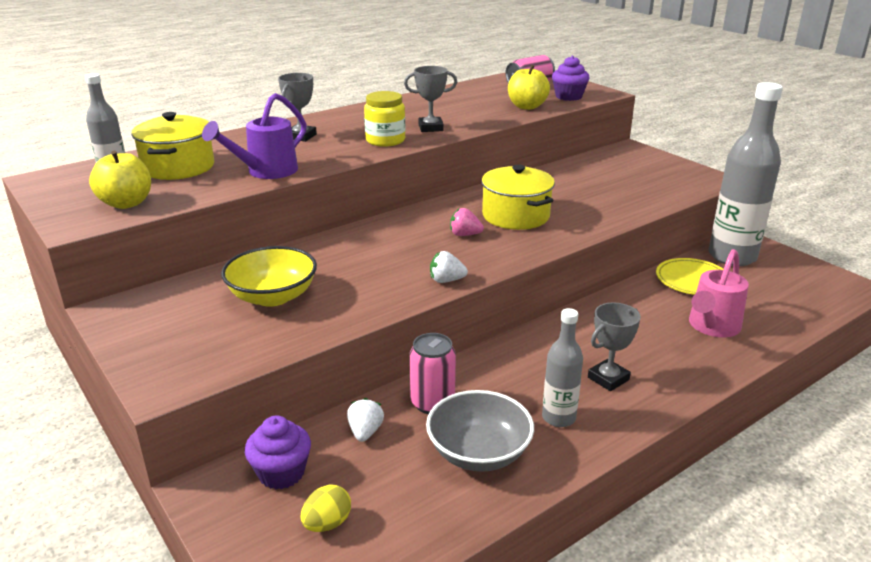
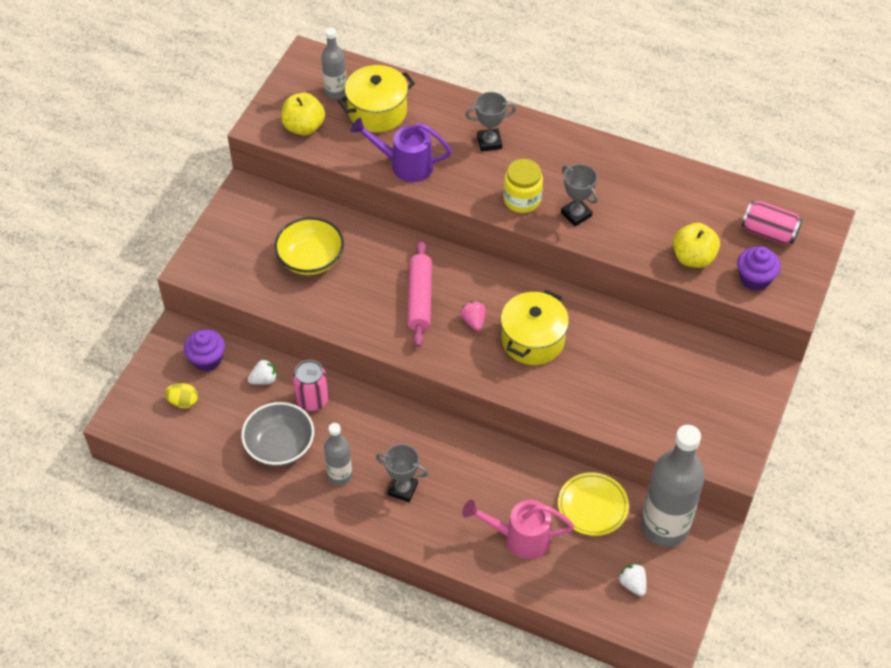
camera: 60 degrees right, 25 degrees up
(406, 252) = (420, 298): none -> pink rolling pin
(446, 280) = (394, 342): white strawberry -> white strawberry (632, 584)

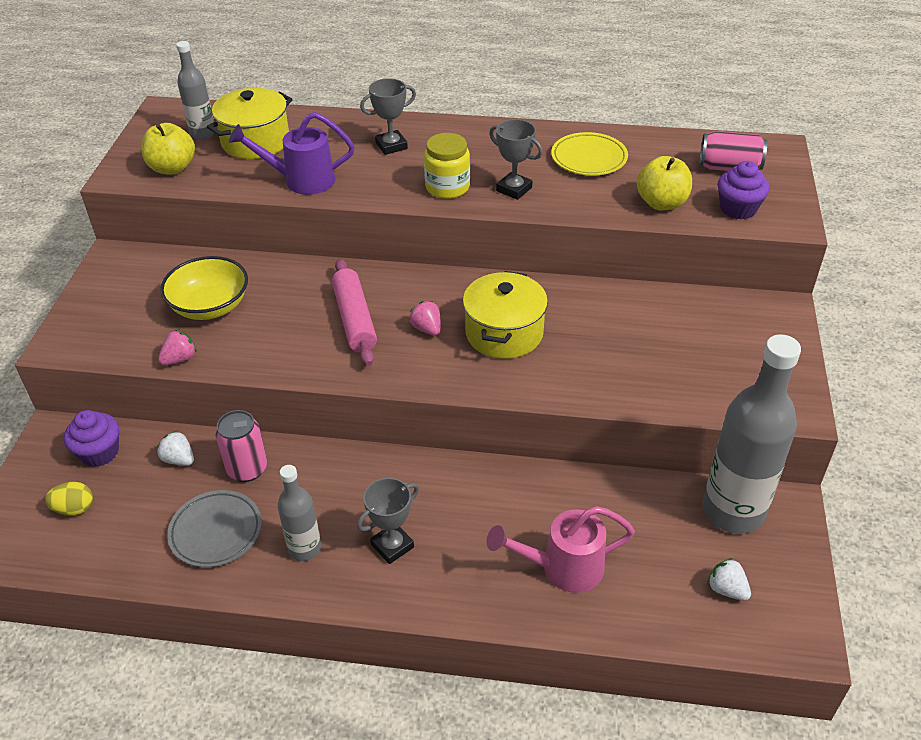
camera: 15 degrees left, 10 degrees down
(264, 379) = (179, 459): white strawberry -> white strawberry turned 105 degrees counterclockwise
(279, 304) = (180, 359): none -> pink strawberry
(280, 446) = (216, 532): grey bowl -> grey plate
(402, 489) = (392, 546): grey trophy -> grey trophy turned 45 degrees counterclockwise
(592, 506) = (637, 508): yellow plate -> yellow plate (589, 158)

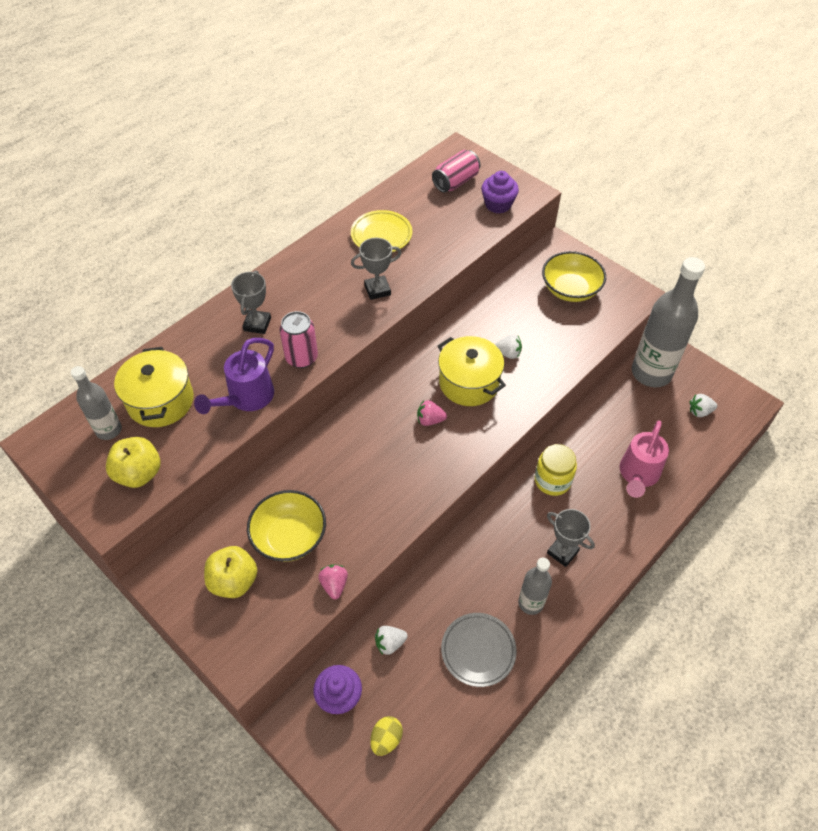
camera: 55 degrees left, 10 degrees up
(247, 469) = (433, 603): pink can -> pink can (301, 358)
(355, 319) = (385, 455): pink rolling pin -> none
(392, 546) = (562, 552): grey trophy -> grey trophy turned 45 degrees counterclockwise
(447, 187) = (340, 322): yellow jar -> yellow jar (552, 480)
(576, 343) = (508, 353): none -> white strawberry
(661, 203) = (461, 232): yellow apple -> yellow apple (234, 581)
(730, 348) = (570, 289): none -> yellow bowl

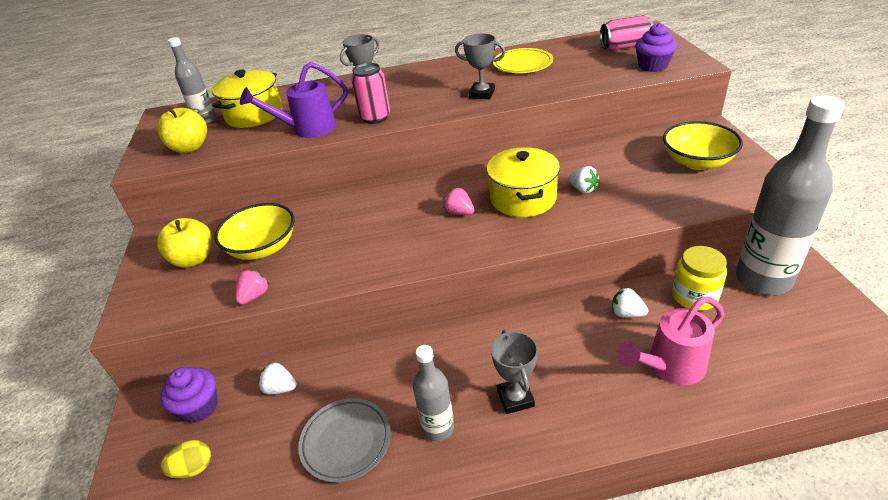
camera: 40 degrees right, 15 degrees down
(552, 480) = (561, 329): yellow jar -> yellow jar (694, 296)
(699, 411) = (806, 339): white strawberry -> white strawberry (626, 313)

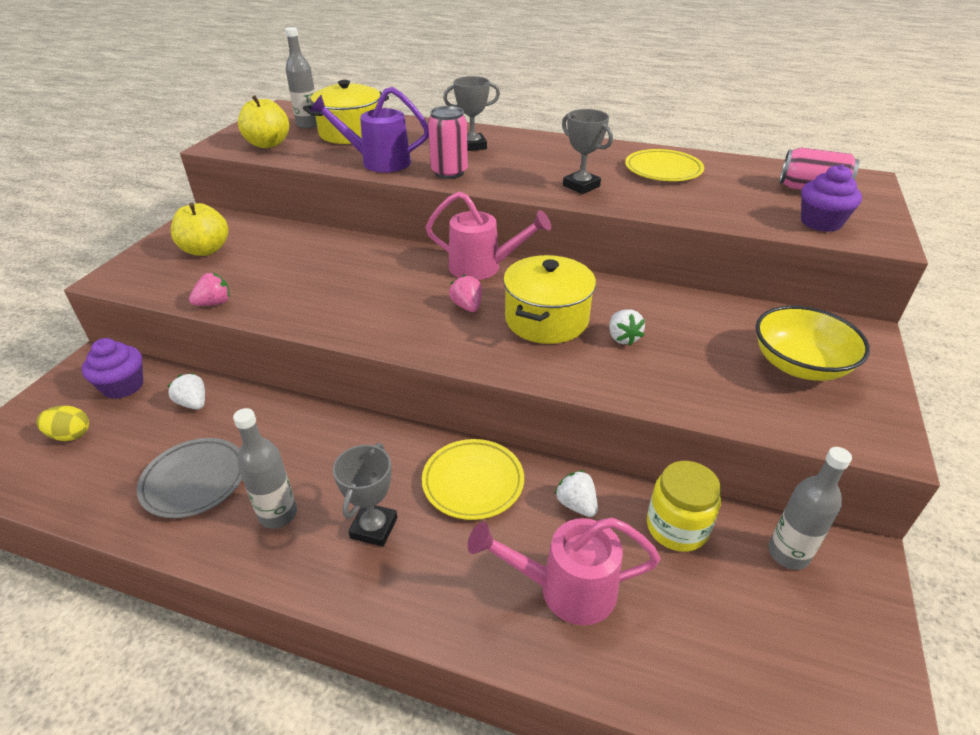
camera: 25 degrees right, 0 degrees up
(263, 248) = (265, 264): yellow bowl -> none
(440, 181) = (482, 267): none -> pink watering can
(550, 334) = (473, 482): none -> yellow plate
(763, 279) = (788, 554): grey bottle -> grey bottle, size x0.52

